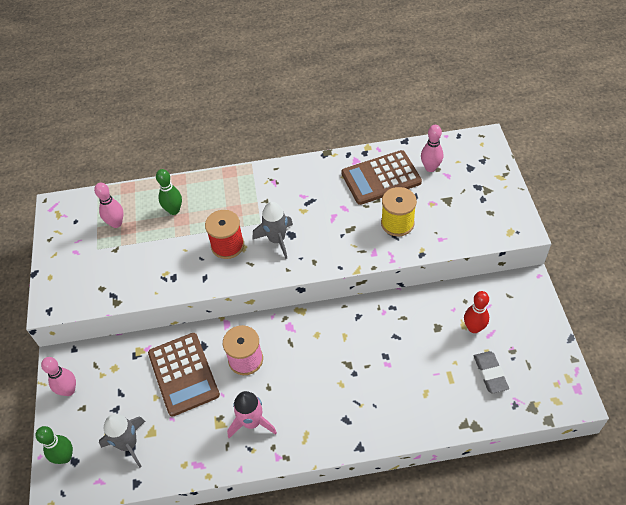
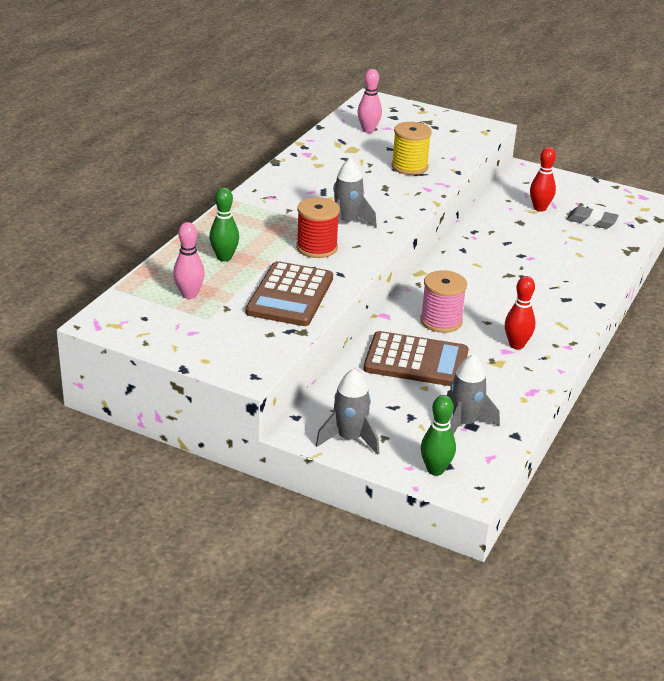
camera: 60 degrees left, 20 degrees down
(69, 390) = (349, 438): pink bowling pin -> grey rocket
(252, 422) = (516, 345): pink rocket -> red bowling pin
(381, 178) = (346, 152): brown calculator -> brown calculator (290, 295)

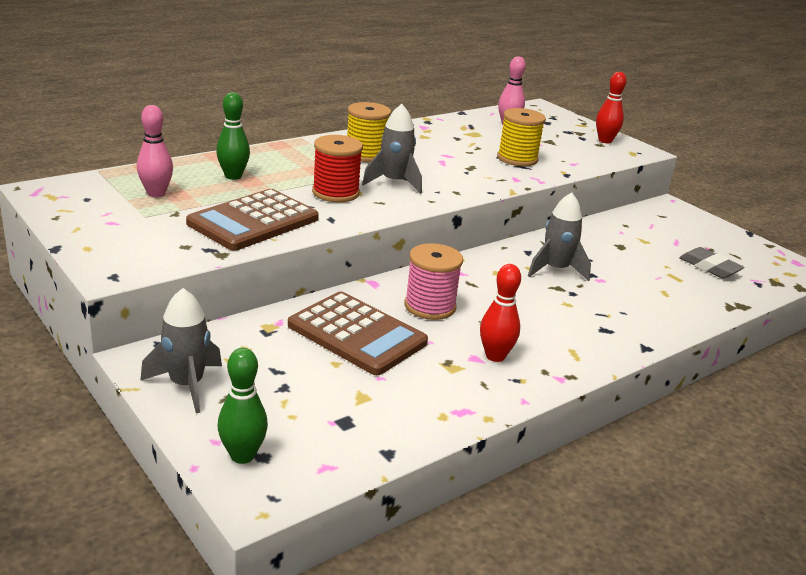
camera: 25 degrees right, 5 degrees down
(296, 200) = (366, 154): none -> yellow spool
(464, 423) = (338, 416): grey rocket -> grey rocket (555, 270)
(539, 208) = (656, 240): red bowling pin -> red bowling pin (605, 141)

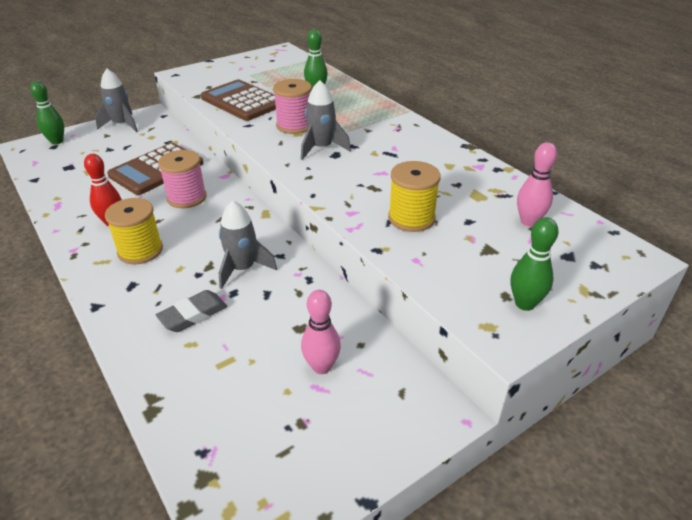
camera: 95 degrees right, 10 degrees up
(156, 193) = (282, 74): pink bowling pin -> pink bowling pin (321, 367)
(335, 193) = (294, 125): red spool -> pink spool
(366, 154) = (382, 137): yellow spool -> yellow spool (140, 250)
(605, 141) = (524, 303): red bowling pin -> green bowling pin
(709, 267) = (248, 405): grey eraser -> grey eraser (193, 315)

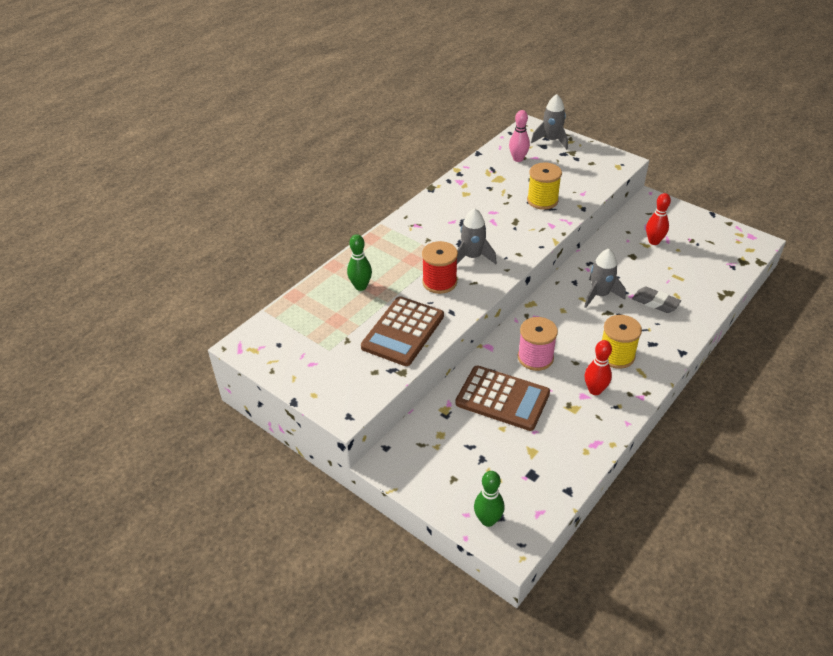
camera: 105 degrees left, 5 degrees up
(122, 125) = (424, 476): grey rocket -> grey rocket (551, 140)
(294, 125) = (439, 282): pink spool -> red spool
(321, 367) = (654, 241): pink bowling pin -> red bowling pin
(524, 303) = (593, 157): green bowling pin -> none

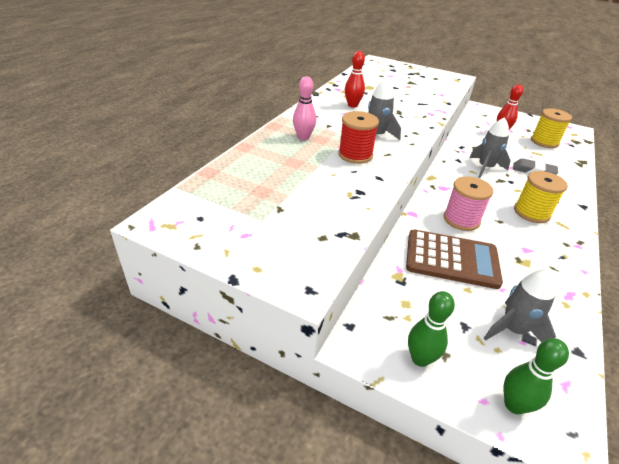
camera: 15 degrees left, 5 degrees down
(360, 286) = (278, 161): green bowling pin -> green bowling pin (420, 359)
(403, 331) = (338, 197): brown calculator -> none
(518, 159) = (378, 76): pink bowling pin -> pink bowling pin (303, 137)
(542, 200) = (413, 99): yellow spool -> yellow spool (544, 142)
(551, 140) = (397, 67): grey rocket -> grey rocket (513, 330)
(595, 390) = (533, 243): red bowling pin -> red bowling pin (352, 105)

